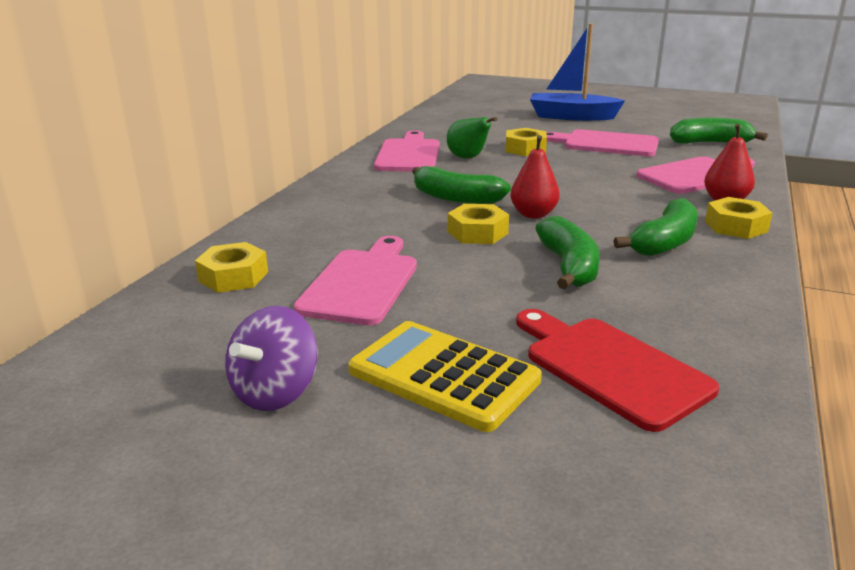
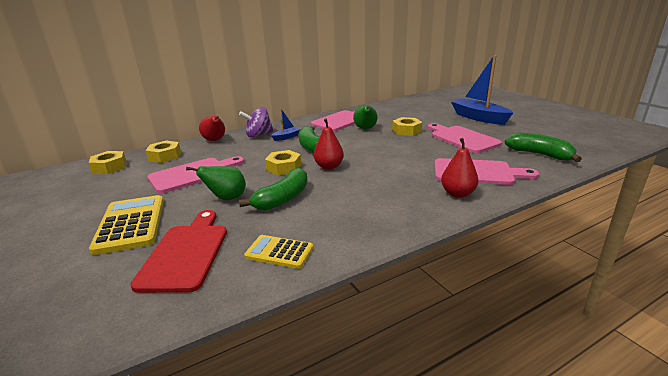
camera: 40 degrees right, 0 degrees up
(267, 229) = (215, 140): none -> red pear
(275, 392) = (81, 205): purple spinning top -> purple spinning top (258, 135)
(381, 195) = (286, 137): none -> blue boat
(497, 293) = (226, 198): none -> green pear
(664, 242) = (359, 204): green banana -> none
(703, 318) = (279, 252): none -> yellow calculator
(736, 226) = (425, 211): yellow nut -> yellow nut (109, 167)

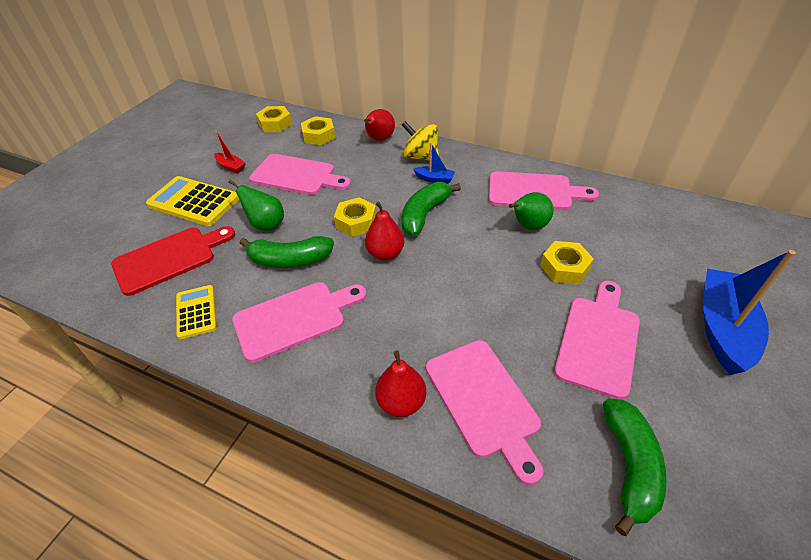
camera: 55 degrees right, 20 degrees up
(121, 197) = (231, 167): none -> red boat
(131, 224) = (194, 202): yellow calculator -> yellow calculator turned 105 degrees counterclockwise
(258, 135) = (421, 157): purple spinning top -> yellow spinning top
(345, 210) = (294, 318): none -> pink cutting board

